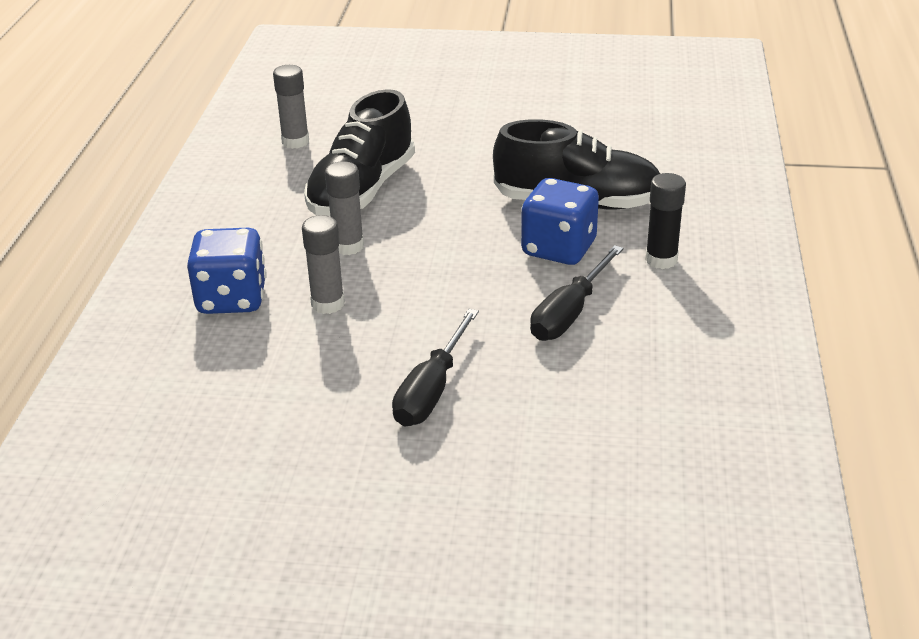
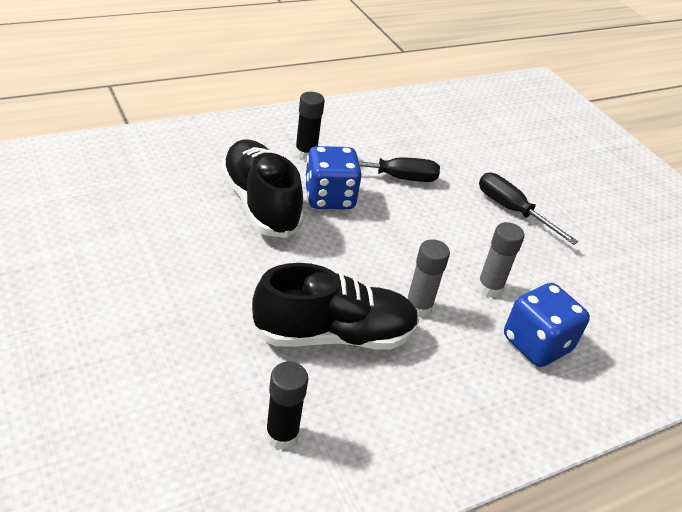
camera: 130 degrees left, 5 degrees up
(295, 142) = (282, 435): grey glue stick -> black glue stick
(432, 390) = (512, 211): black screwdriver -> black screwdriver turned 120 degrees counterclockwise

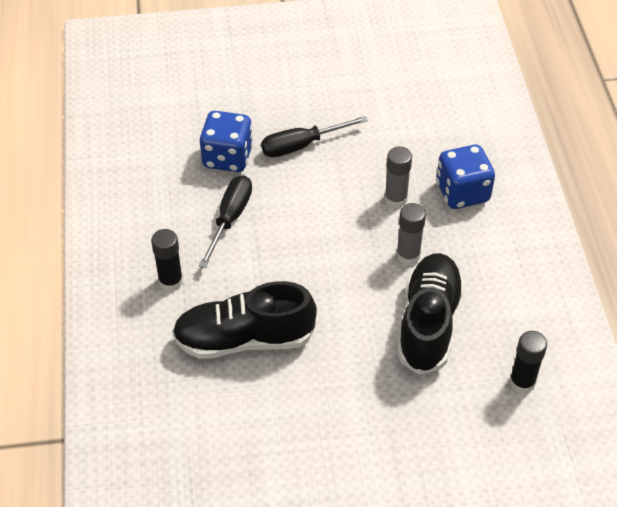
camera: 65 degrees left, 10 degrees up
(329, 198) = (249, 280): blue dice -> blue dice (227, 157)

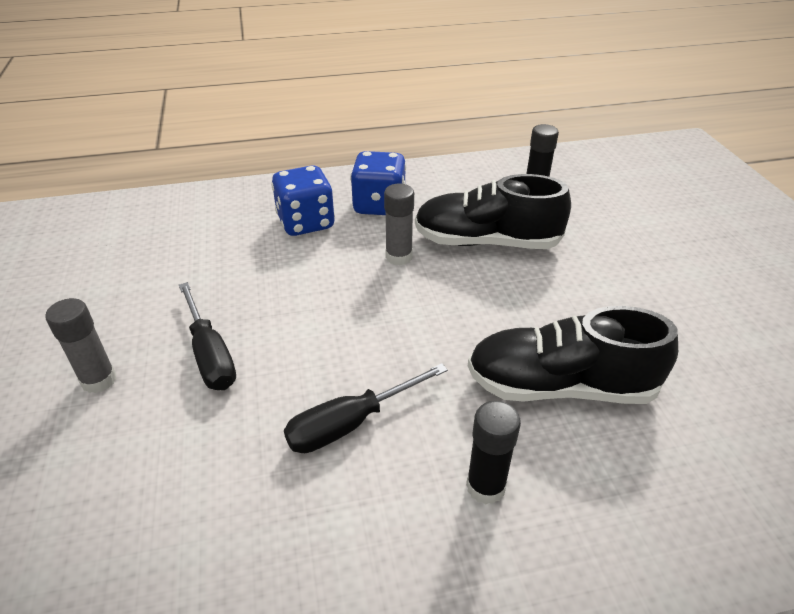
camera: 95 degrees left, 10 degrees down
(227, 157) = (221, 440): blue dice -> blue dice (379, 205)
(230, 218) = (351, 423): black screwdriver -> black screwdriver turned 45 degrees counterclockwise
(244, 339) = (560, 386): black shoe -> black shoe turned 105 degrees clockwise
(395, 199) = (314, 268): grey glue stick -> grey glue stick (99, 380)

